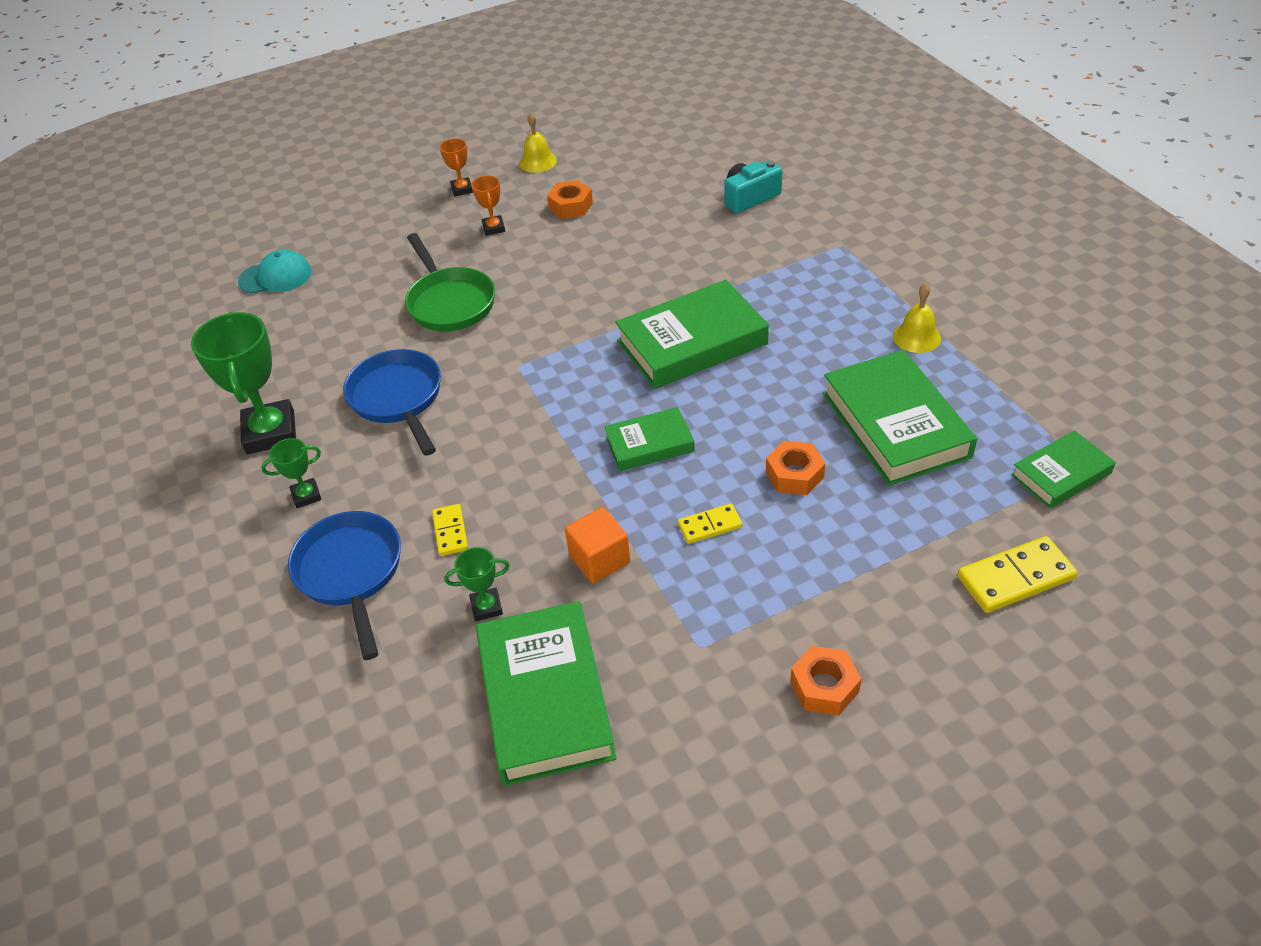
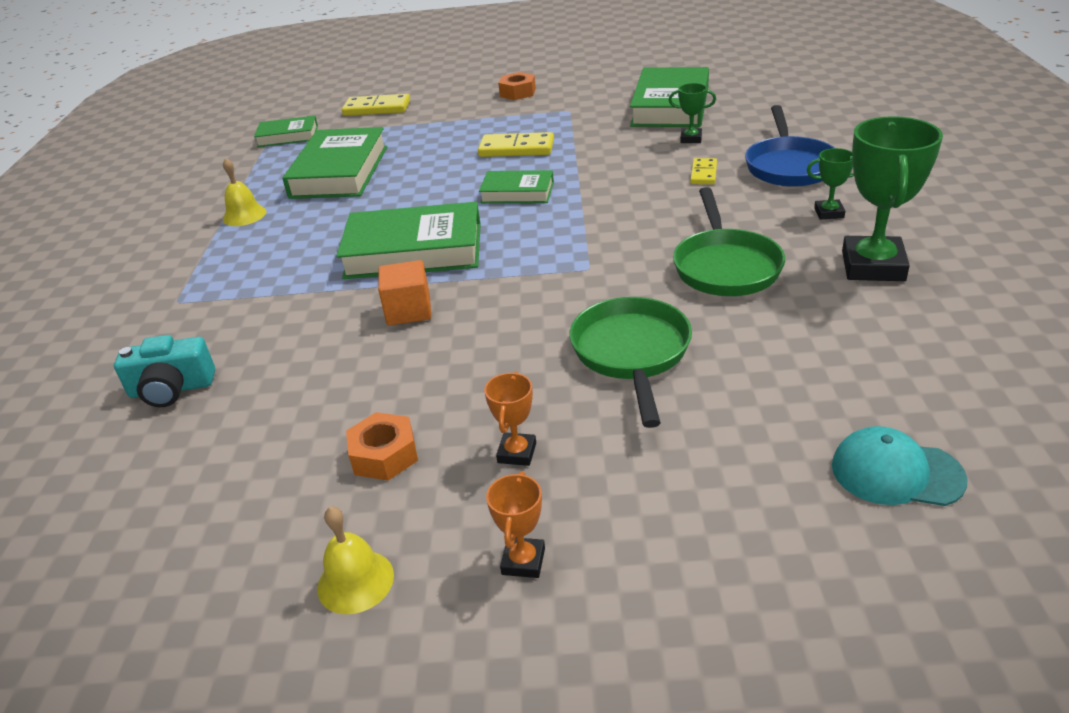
camera: 155 degrees left, 10 degrees down
(398, 399) = (725, 266): blue pan -> green pan
(599, 559) = (601, 146): orange cube -> orange cube (408, 311)
(710, 525) = (516, 149): yellow domino -> yellow domino, size x1.67
(794, 475) = (436, 161): orange nut -> none

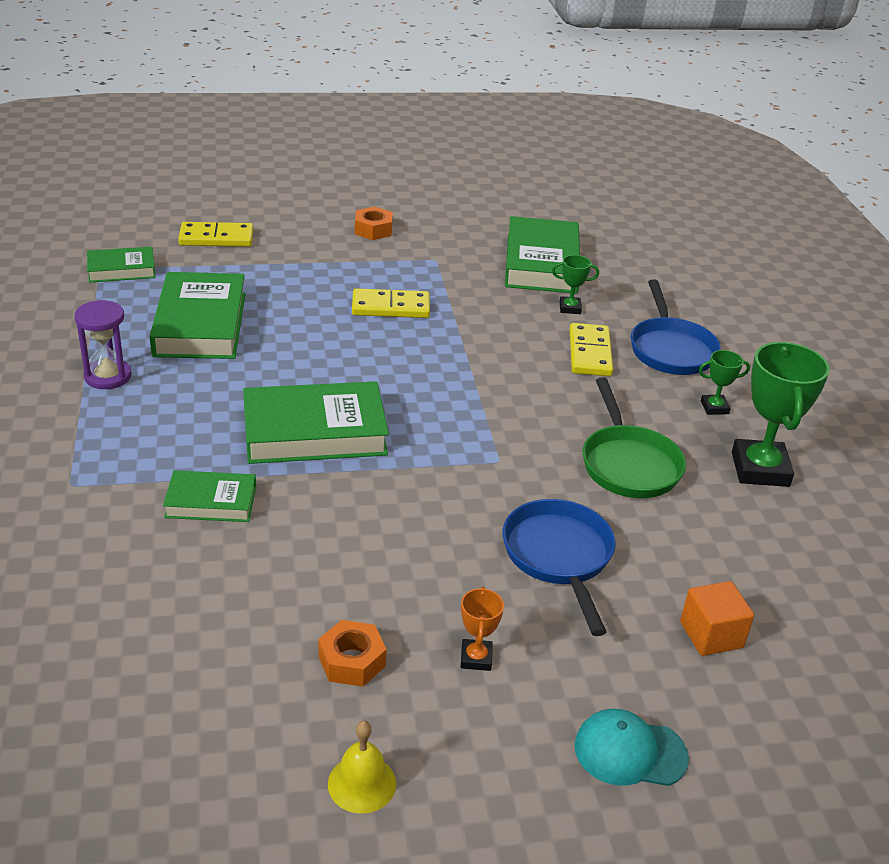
camera: 15 degrees left, 0 degrees up
(172, 389) = (106, 589): turquoise camera -> none
(244, 215) = (108, 376): yellow bell -> purple hourglass
(408, 311) = (330, 504): orange cube -> orange cube (711, 635)
(517, 192) = (405, 364): green book -> green book (211, 502)
(523, 561) = (506, 760): orange trophy -> none
(631, 353) = (559, 557): green pan -> blue pan
(703, 173) = (590, 353): yellow domino -> yellow domino, size x1.67
(896, 472) = (799, 674): turquoise cap -> turquoise cap (630, 752)

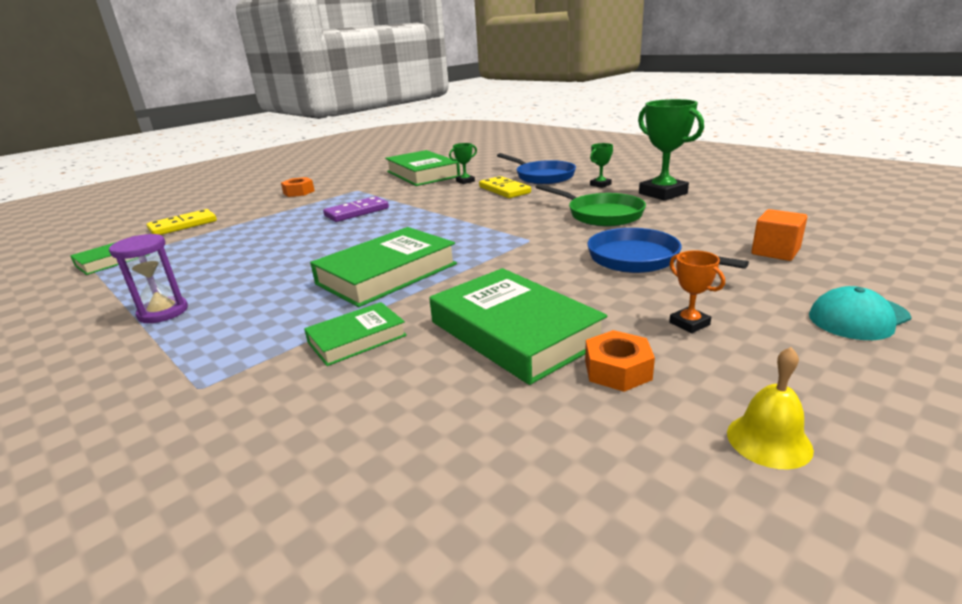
camera: 30 degrees left, 10 degrees down
(200, 324) = (219, 261): green book -> green book (514, 332)
(390, 307) = (357, 212): yellow domino -> purple domino

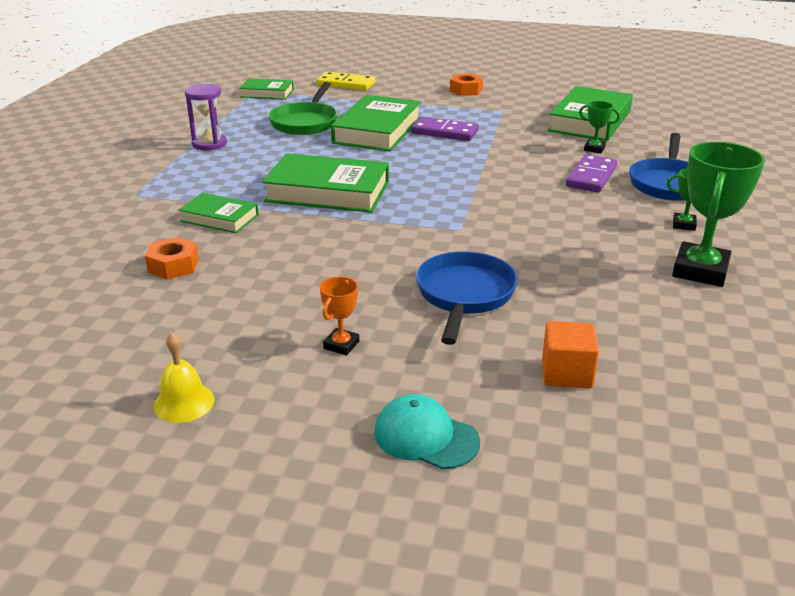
camera: 55 degrees right, 5 degrees up
(504, 190) = (591, 177): yellow domino -> purple domino
(514, 332) = (269, 271): green book -> green book (377, 130)
(601, 215) = (573, 248): green pan -> green pan (305, 122)
(617, 370) = (241, 326): orange nut -> orange nut (173, 266)

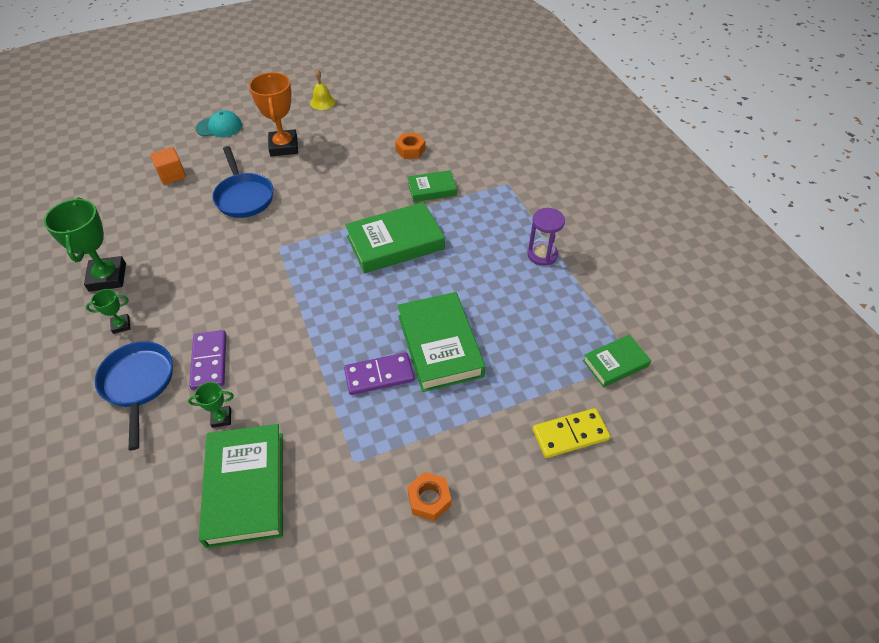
camera: 145 degrees right, 20 degrees up
(305, 122) = (513, 325): green pan -> none
(341, 345) = (283, 146): orange trophy -> orange trophy, size x2.05

